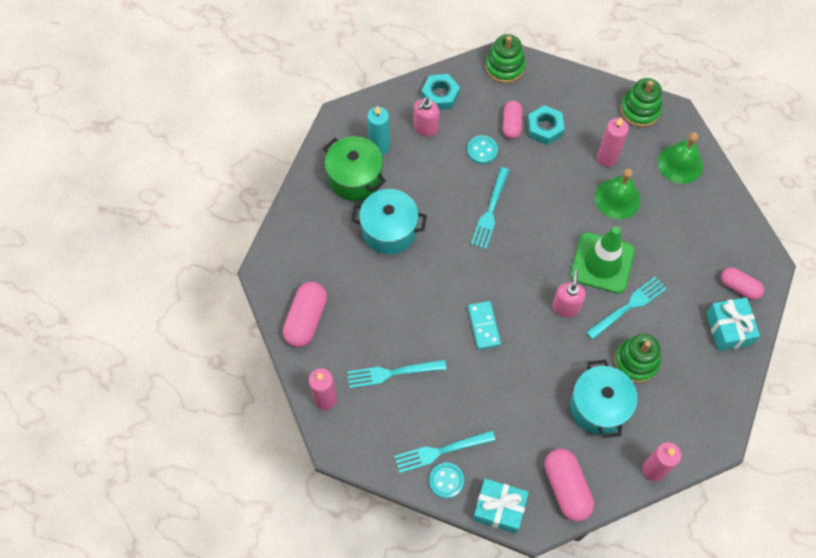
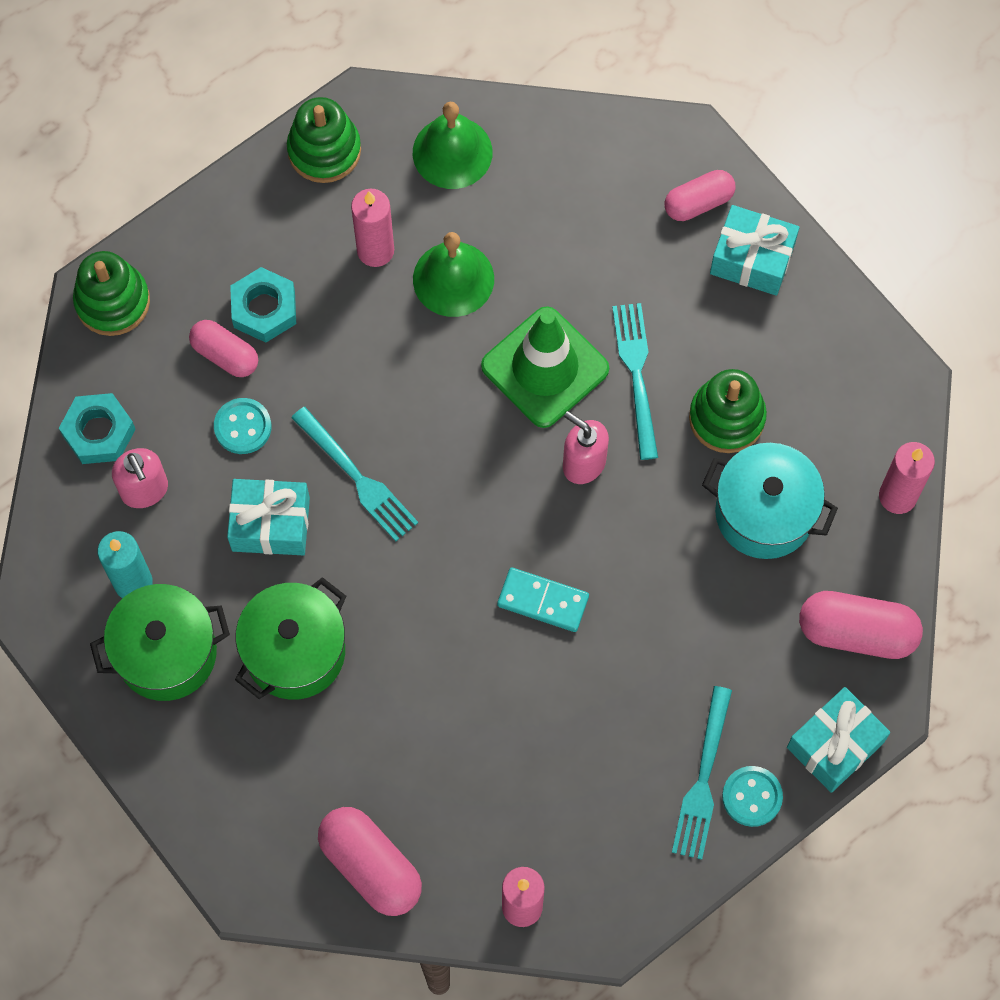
camera: 60 degrees left, 5 degrees up
(389, 231) = (295, 652): turquoise pot -> green pot
(392, 373) = (539, 781): turquoise fork -> none
(443, 187) = (270, 524): none -> turquoise gift

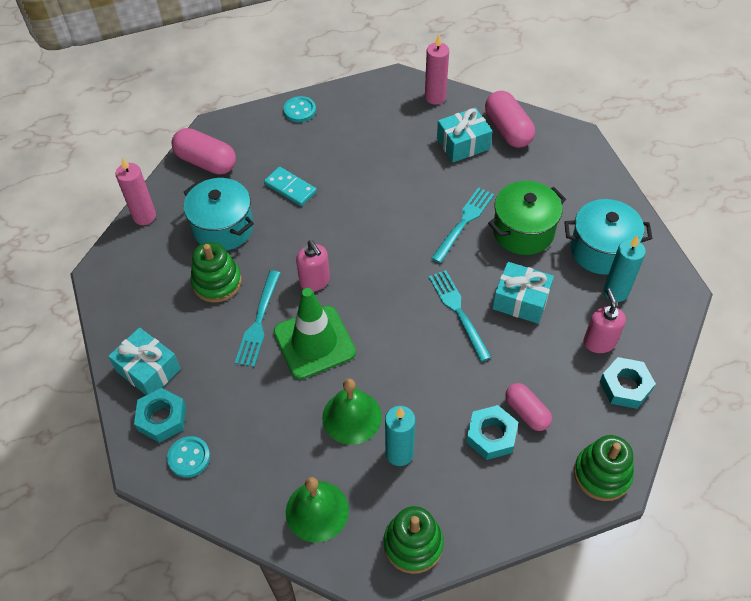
camera: 160 degrees left, 15 degrees down
(166, 653) = (601, 250): green pot -> turquoise pot
(243, 427) = (525, 362): turquoise button -> turquoise button (189, 457)
(375, 250) = (399, 453): pink candle -> turquoise candle
(543, 601) = (370, 219): turquoise domino -> turquoise domino (290, 188)
(698, 202) = (162, 418): pink capsule -> turquoise nut
(703, 779) = (320, 123): turquoise fork -> turquoise fork (463, 222)
(835, 745) = (246, 120): turquoise gift -> turquoise gift (463, 144)

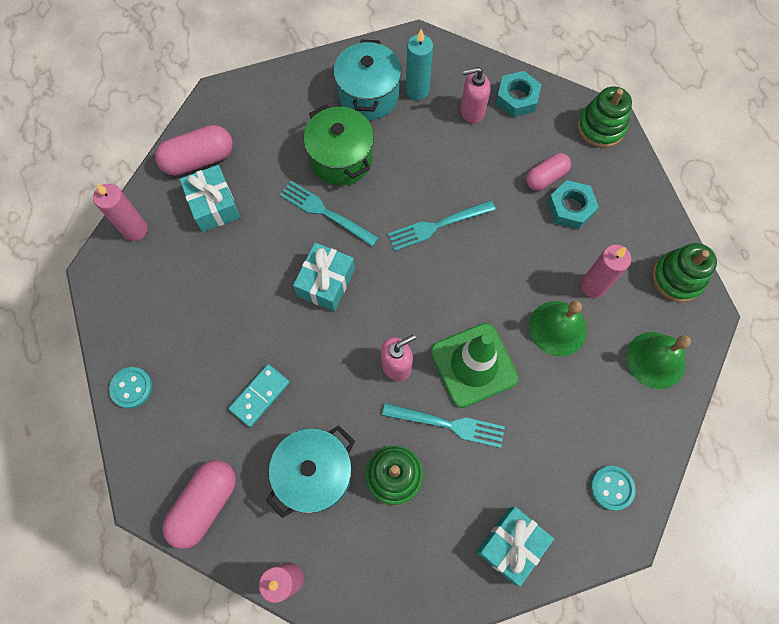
camera: 90 degrees left, 15 degrees up
(162, 418) = (569, 522): turquoise nut -> none
(399, 453) = (593, 286): turquoise candle -> pink candle
(521, 300) = (425, 169): turquoise gift -> turquoise gift (326, 282)

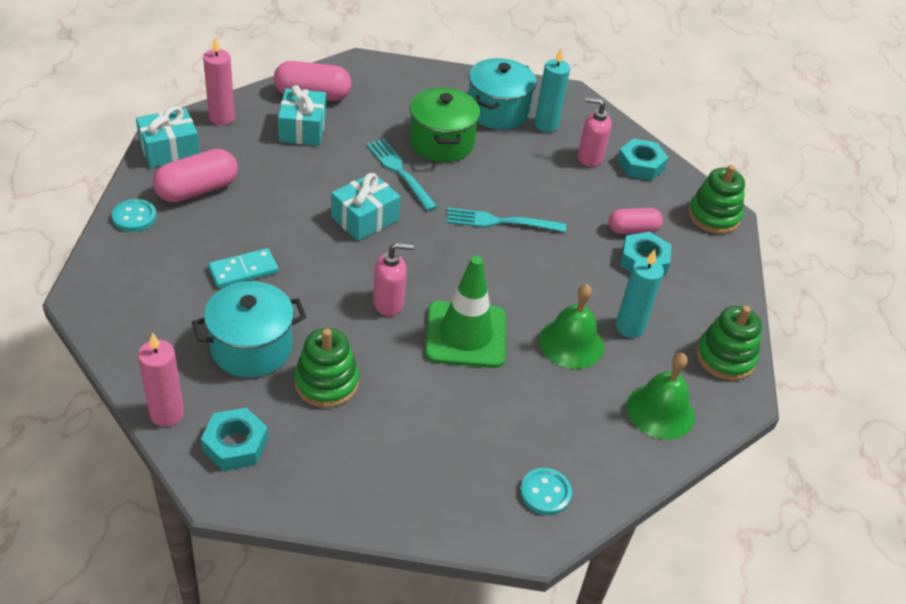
camera: 20 degrees right, 25 degrees down
(205, 504) = (133, 324): pink capsule -> pink capsule (197, 190)
(360, 577) = (235, 444): none -> turquoise nut
(448, 424) = (408, 368): turquoise fork -> none
(511, 545) = (406, 490): turquoise gift -> turquoise gift (169, 150)
(593, 286) = (629, 327): pink candle -> turquoise candle

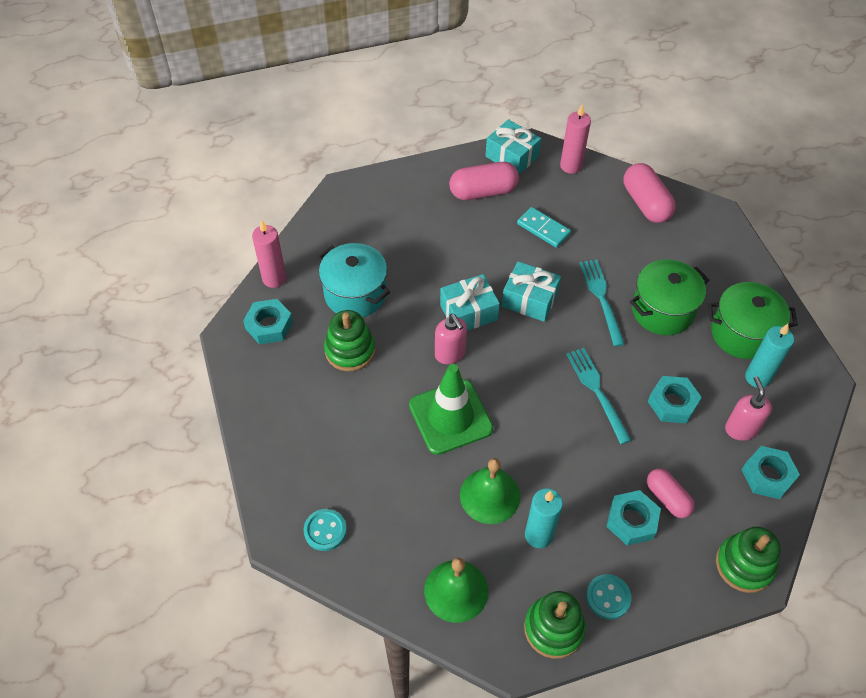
camera: 70 degrees right, 10 degrees up
(134, 217) = (431, 174): turquoise button -> turquoise button (608, 597)
(197, 190) = (483, 192): pink capsule -> pink capsule turned 45 degrees counterclockwise
(243, 270) = (423, 255): turquoise domino -> turquoise domino (543, 229)
(302, 129) = (600, 216): turquoise gift -> turquoise gift (468, 312)
(400, 172) = (601, 299): turquoise fork -> turquoise fork turned 45 degrees counterclockwise
(497, 111) = (742, 333): turquoise pot -> green pot
(541, 183) = (672, 403): none -> turquoise nut

